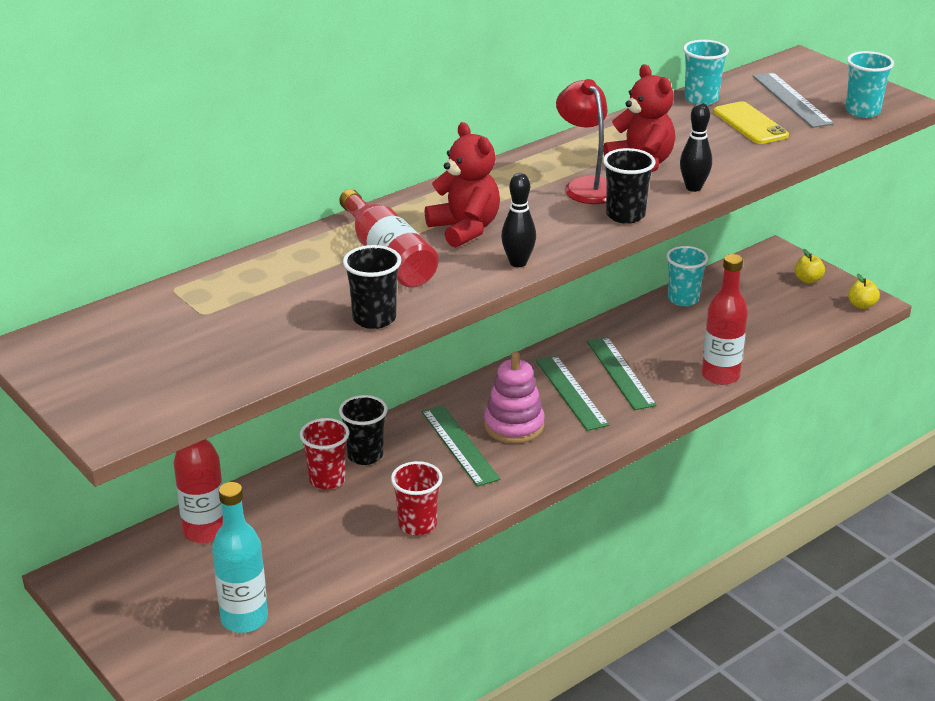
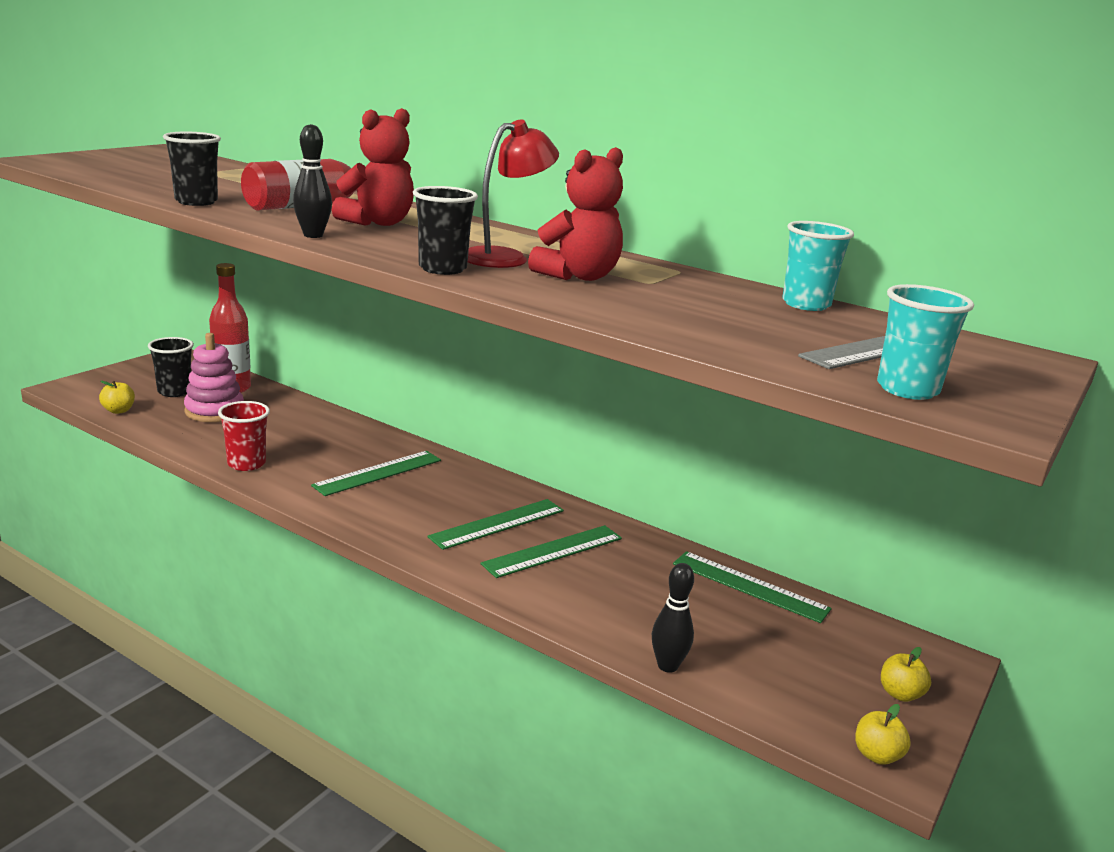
camera: 70 degrees right, 10 degrees down
(244, 619) = (118, 411): turquoise bottle -> yellow apple
(327, 479) = (309, 423): red cup -> none
(365, 455) = (349, 434): black cup -> black cup (174, 392)
(514, 425) = (421, 497): pink stacking toy -> pink stacking toy (214, 411)
(683, 299) = (749, 586): turquoise cup -> green ruler
(693, 188) = (538, 295): black bowling pin -> black bowling pin (667, 666)
(720, 375) = (588, 622): red bottle -> none
(750, 124) = (762, 324): yellow phone -> none

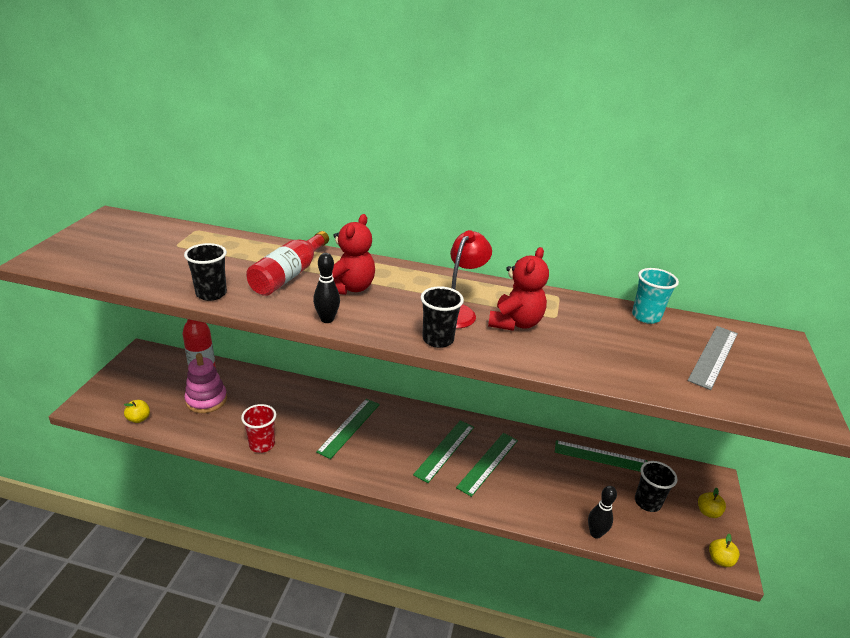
camera: 20 degrees left, 10 degrees up
(174, 392) = (165, 388): black cup -> black cup (647, 502)
(907, 389) = (757, 398): turquoise cup -> none

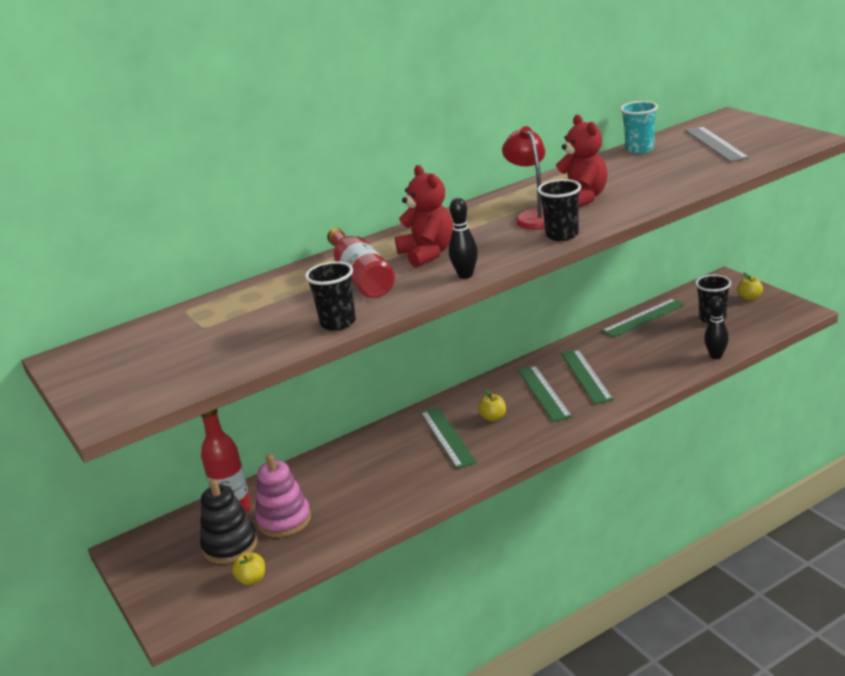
camera: 40 degrees left, 5 degrees down
(167, 391) = (230, 545): none -> black stacking toy
(262, 444) = (404, 500): red cup -> none
(720, 560) = (794, 314): yellow apple -> yellow apple (493, 417)

